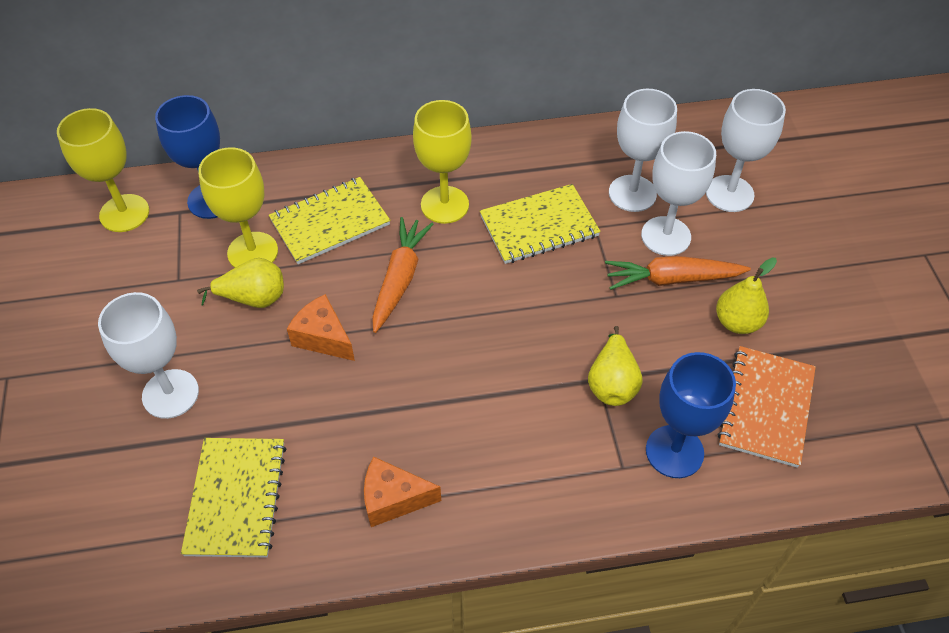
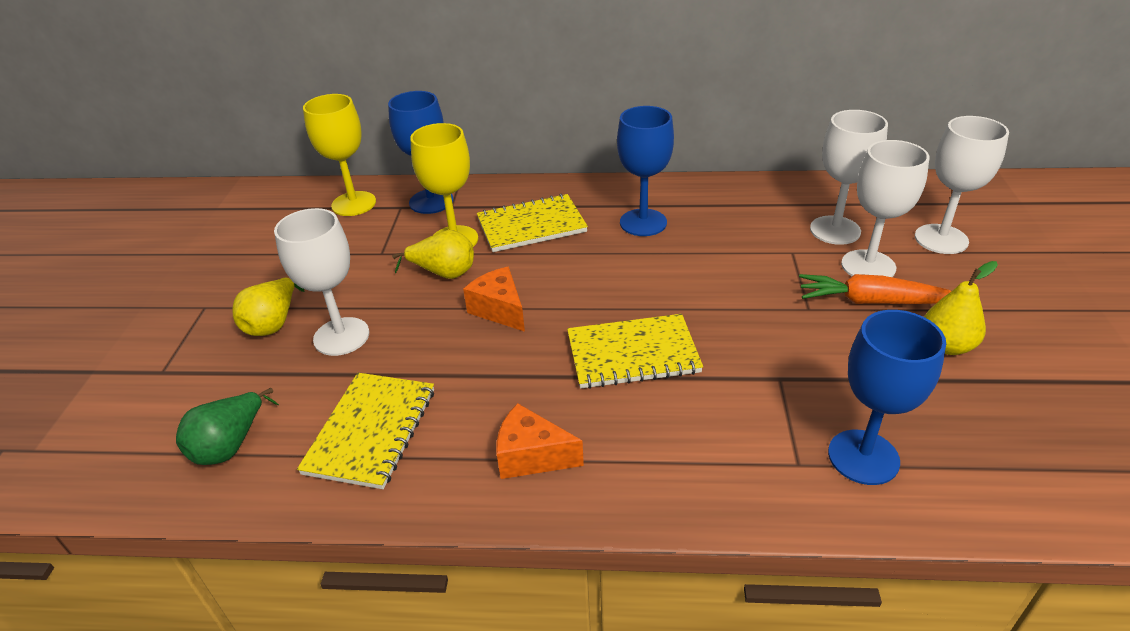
camera: 15 degrees right, 15 degrees down
(103, 537) = (230, 445): none -> green pear
(400, 279) = (586, 272): orange carrot -> none
(444, 205) = (643, 222): yellow goblet -> blue goblet
(539, 226) = (734, 246): yellow notebook -> yellow notebook (632, 354)
(612, 383) = (795, 383): yellow pear -> yellow pear (274, 323)
(766, 407) = (980, 429): orange notebook -> none

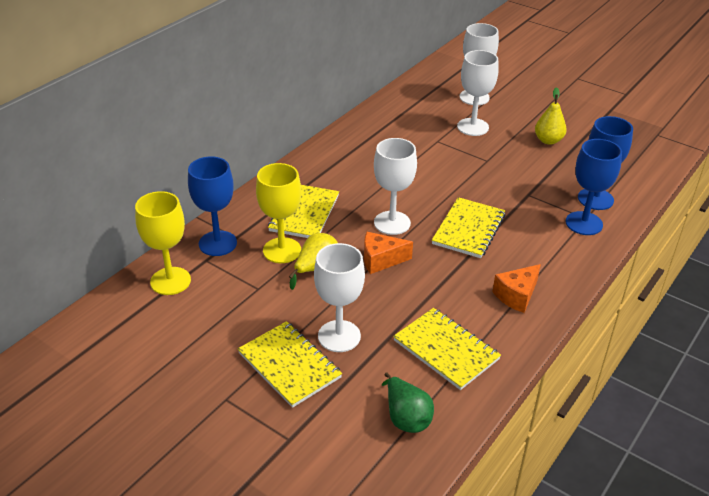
camera: 60 degrees left, 0 degrees up
(274, 323) = (289, 365): yellow pear -> yellow notebook
(643, 222) = (353, 172): blue goblet -> blue goblet (584, 223)
(835, 230) = (433, 119): white goblet -> white goblet (392, 223)
(872, 301) = (500, 141): orange carrot -> none

